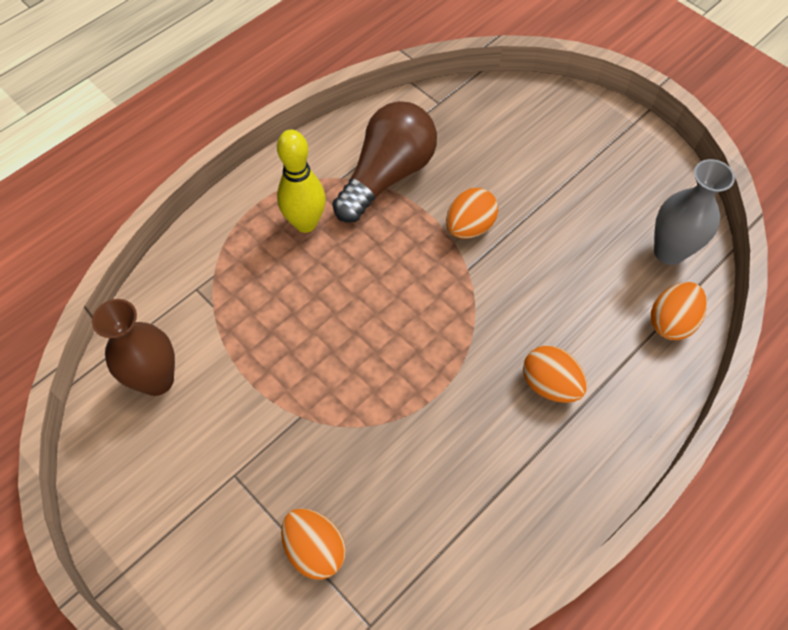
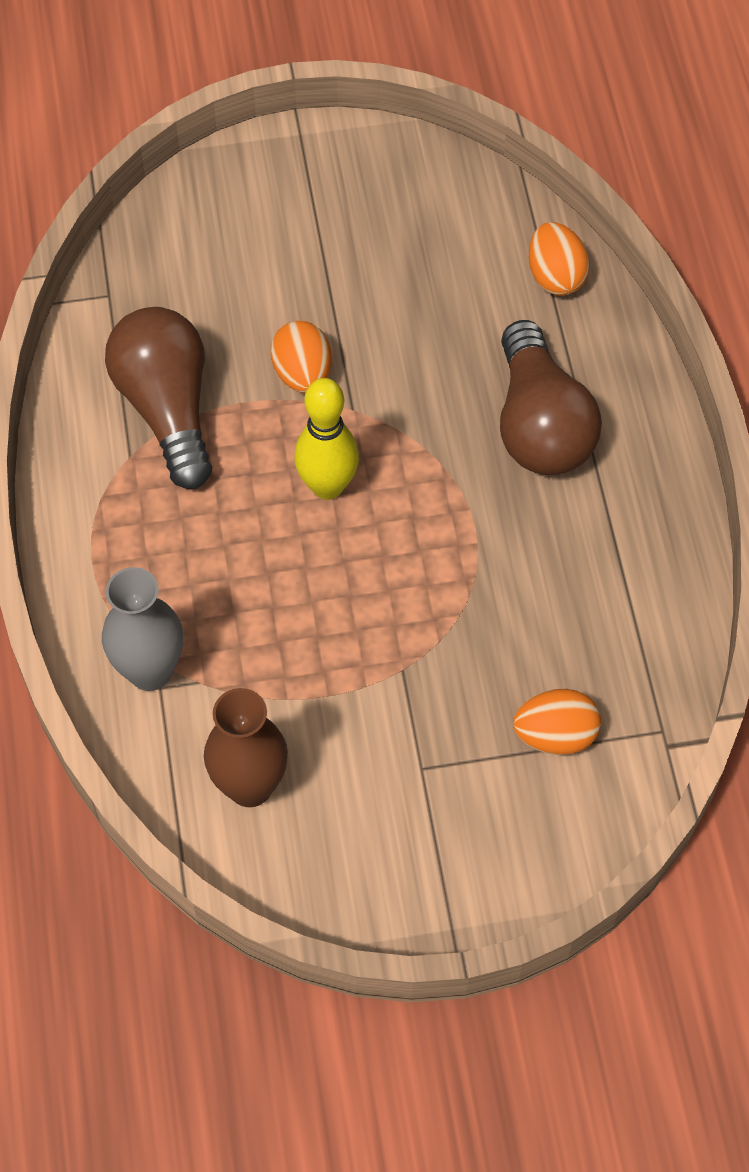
camera: 55 degrees left, 0 degrees up
(305, 223) = (163, 527): yellow bowling pin -> yellow bowling pin (327, 486)
(550, 384) = (540, 424): orange egg -> brown light bulb
(669, 252) = (479, 221): grey vase -> grey vase (150, 671)

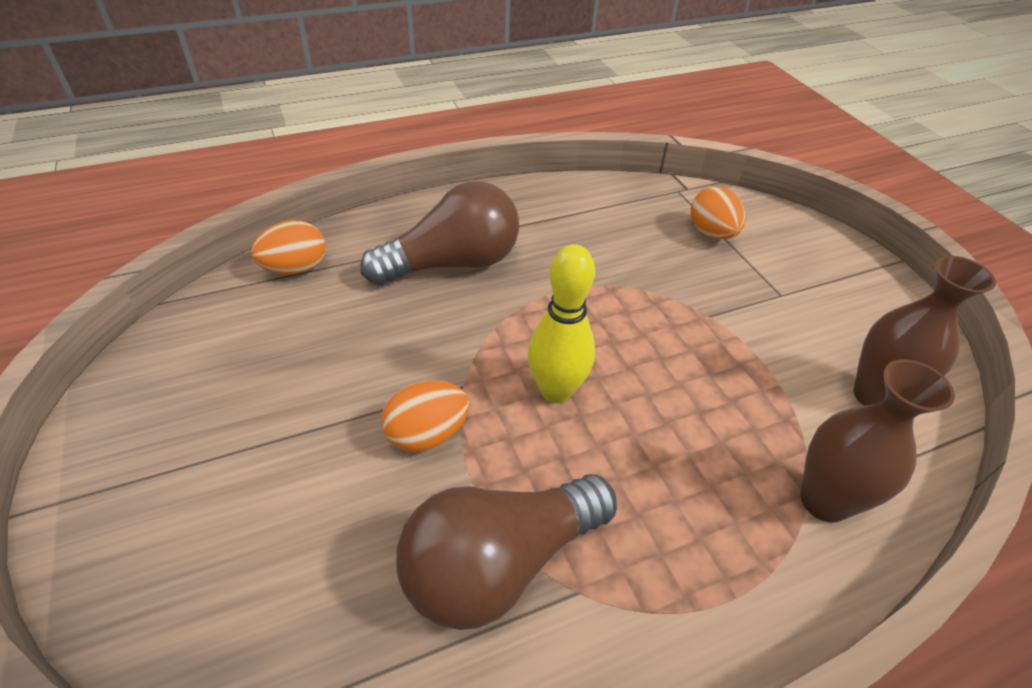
camera: 105 degrees left, 15 degrees down
(150, 671) = (824, 501): grey vase -> brown vase

